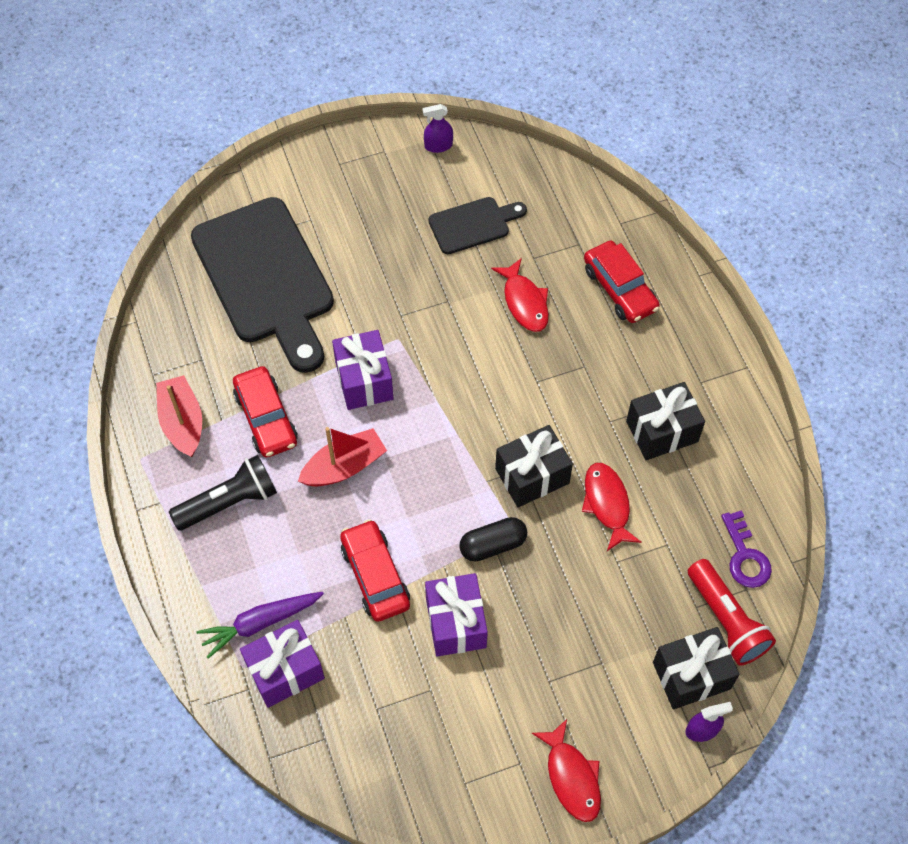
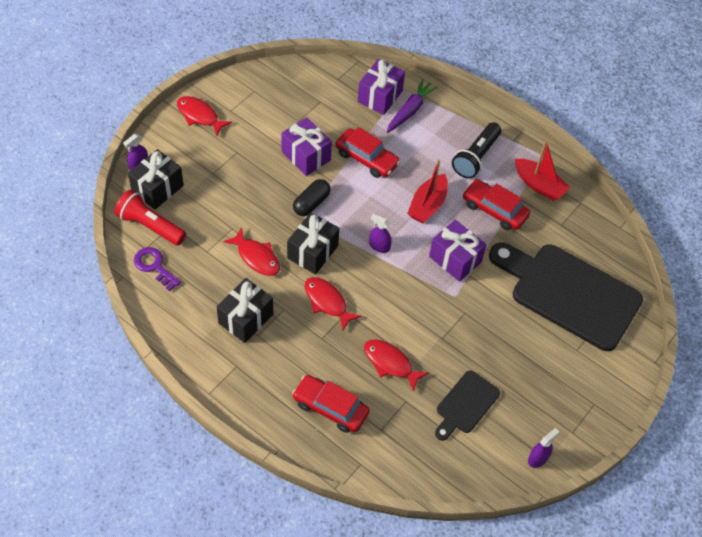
camera: 145 degrees right, 5 degrees down
(444, 442) = (379, 246): none -> purple spray bottle
(552, 404) = (327, 302): none -> red fish

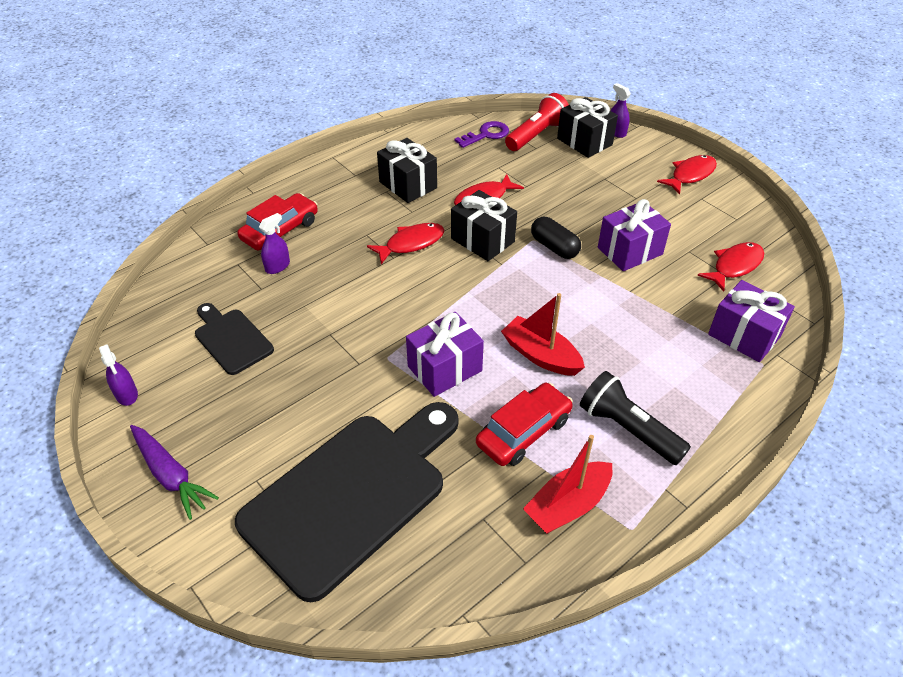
camera: 105 degrees right, 10 degrees down
(366, 158) = (625, 305): red car -> none
(379, 246) = (480, 297): purple spray bottle -> purple spray bottle (277, 266)
(390, 363) = (313, 283): red fish -> red fish (734, 266)
(410, 111) = (719, 365): purple carrot -> purple carrot (171, 475)

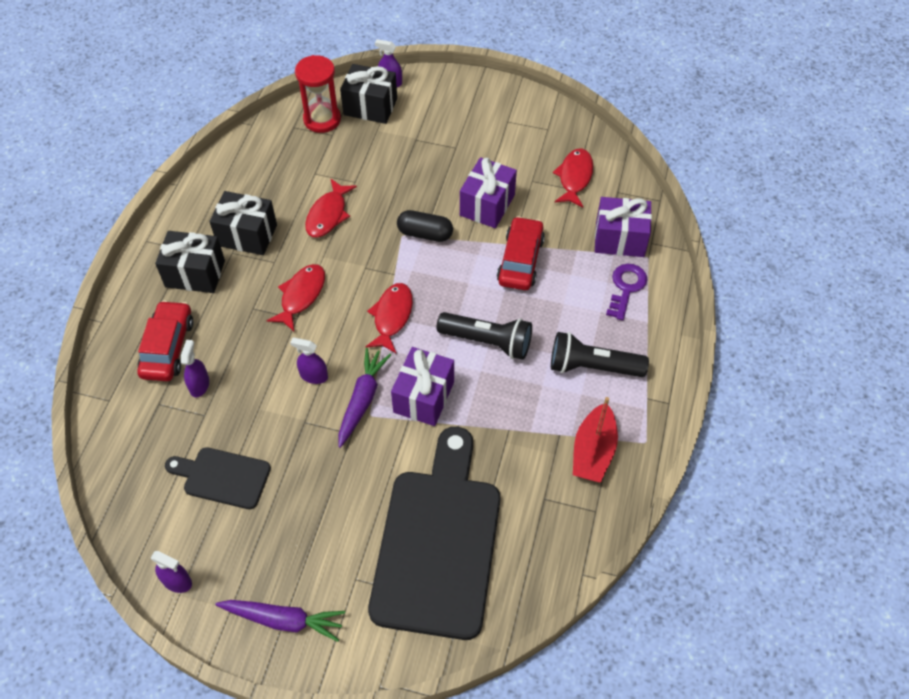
camera: 35 degrees left, 10 degrees up
(368, 304) = (313, 376): none -> purple spray bottle
(390, 343) = (362, 400): none -> purple carrot
(483, 240) = (360, 259): black gift -> black gift (195, 273)
(486, 135) = (275, 142): purple key -> purple key (626, 288)
(524, 432) = (522, 414): red car -> red car (520, 260)
(536, 135) = (322, 119): red flashlight -> red hourglass
(540, 355) = (487, 342): red boat -> black flashlight
(690, 175) = (483, 100): red fish -> red fish (392, 316)

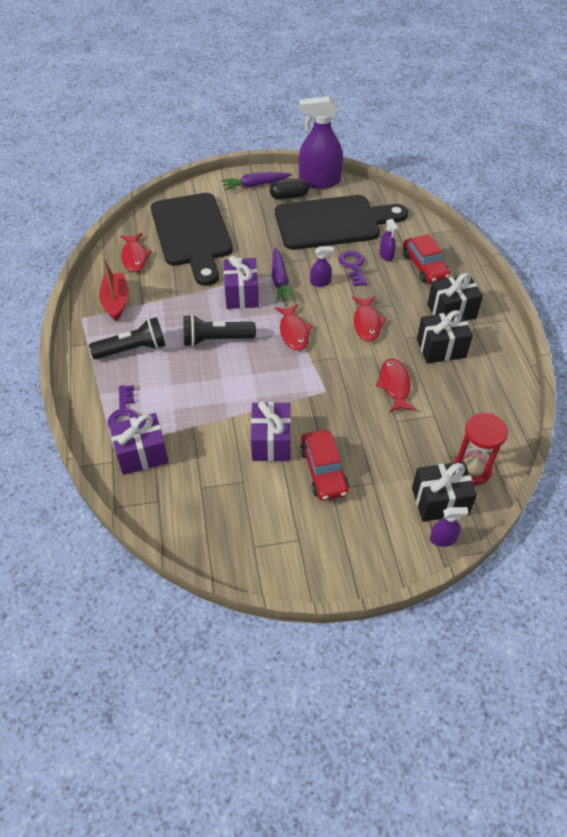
camera: 155 degrees right, 5 degrees down
(177, 581) = (319, 181): purple spray bottle -> purple spray bottle, size x2.26
(222, 477) = (333, 222): black cutting board -> black cutting board, size x2.04
(255, 384) = (353, 266): none -> purple key
(425, 234) = (308, 398): black capsule -> black capsule (289, 196)
(520, 260) = (219, 405): red car -> red car (323, 471)
(574, 177) = (204, 500): red fish -> red fish (134, 257)

